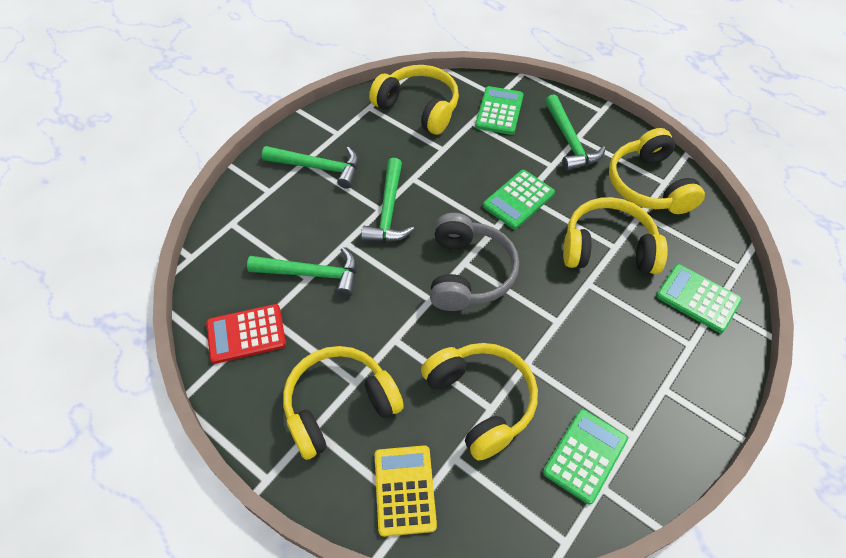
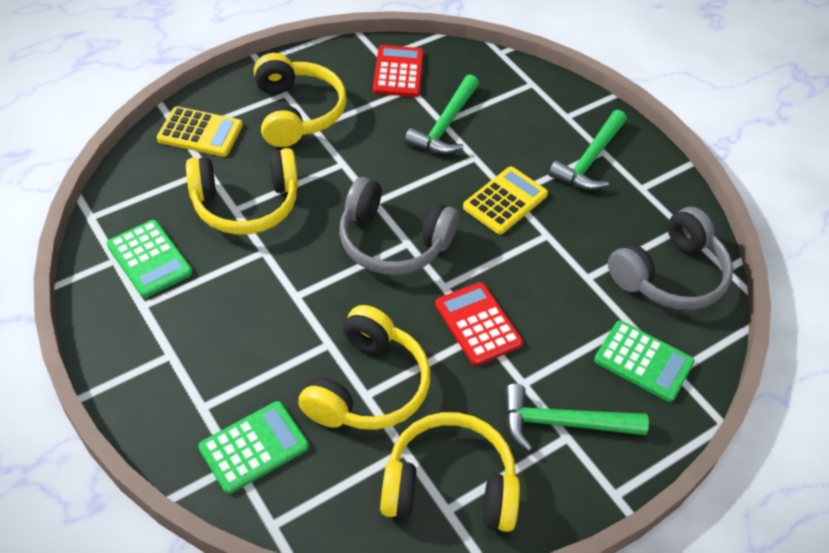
camera: 105 degrees right, 5 degrees down
(388, 211) = (505, 201): green hammer -> yellow calculator
(418, 108) = (670, 275): yellow headphones -> grey headphones
(518, 200) = (478, 324): green calculator -> red calculator

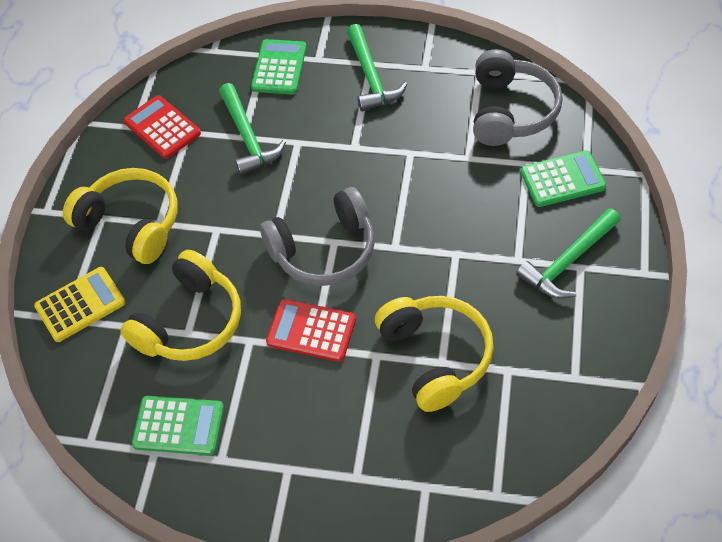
camera: 40 degrees left, 5 degrees up
(254, 447) = (422, 465): green calculator -> green calculator (279, 68)
(449, 485) = (558, 363): yellow headphones -> none
(478, 324) = (446, 251): red calculator -> red calculator (311, 331)
(505, 201) = (356, 154): yellow calculator -> none

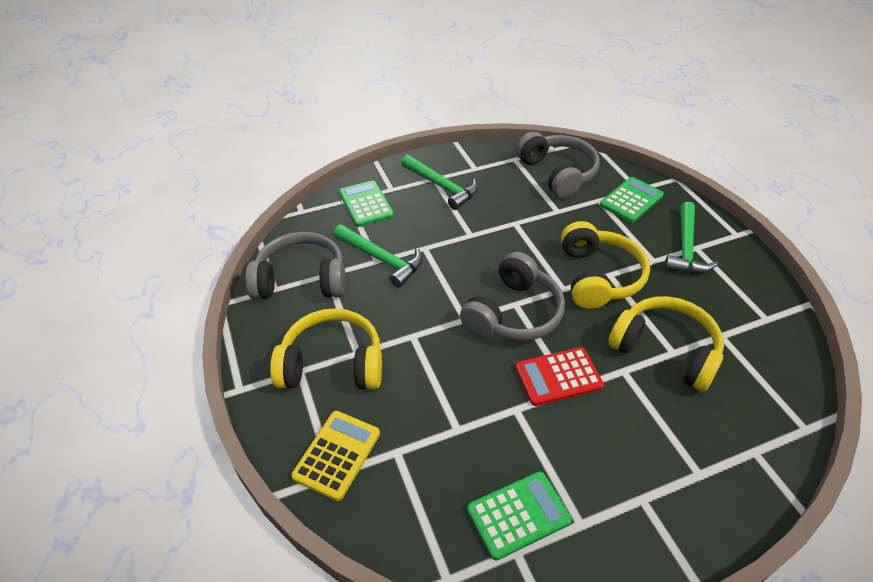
camera: 35 degrees left, 10 degrees down
(162, 128) = (301, 280): red calculator -> grey headphones
(190, 322) = (452, 419): yellow headphones -> yellow headphones (598, 277)

